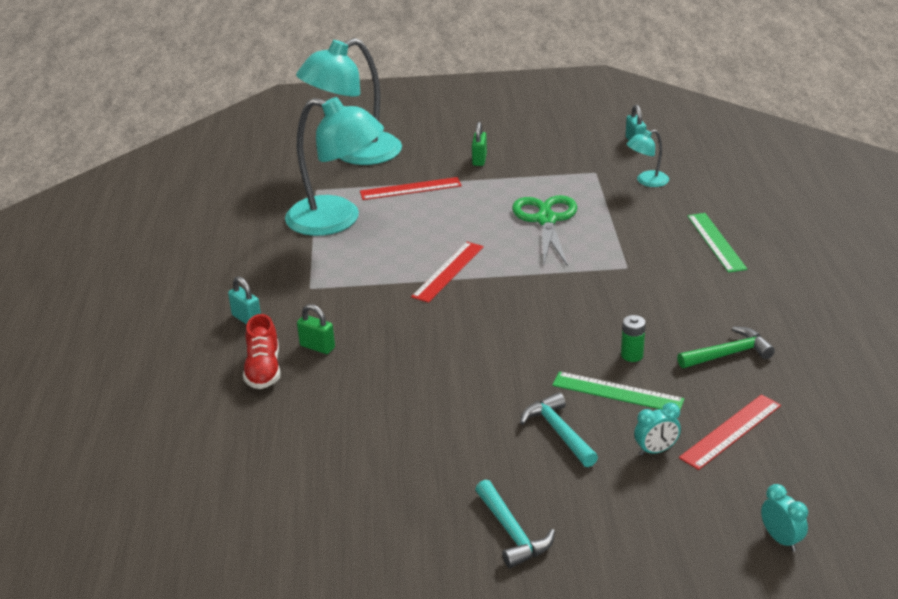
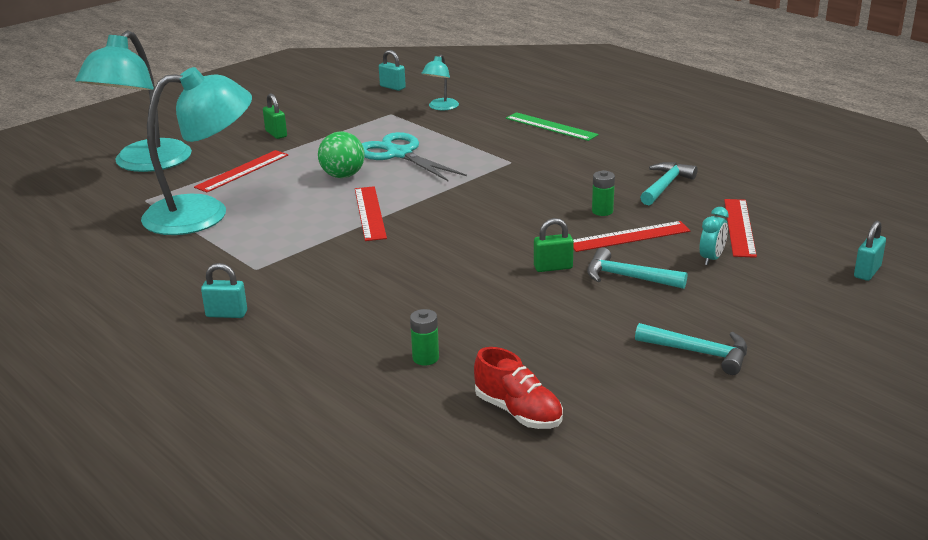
camera: 40 degrees left, 5 degrees down
(263, 370) = (307, 343): red shoe -> red shoe (518, 412)
(317, 347) = (333, 306): green padlock -> green padlock (553, 267)
(318, 424) = (425, 358): none -> green battery
(475, 225) = (343, 176): none -> green ball
(546, 220) = (399, 154): green scissors -> turquoise scissors
(617, 392) = (629, 236): green ruler -> red ruler
(728, 354) = (665, 186): green hammer -> turquoise hammer
(780, 539) = (867, 272): turquoise clock -> turquoise padlock

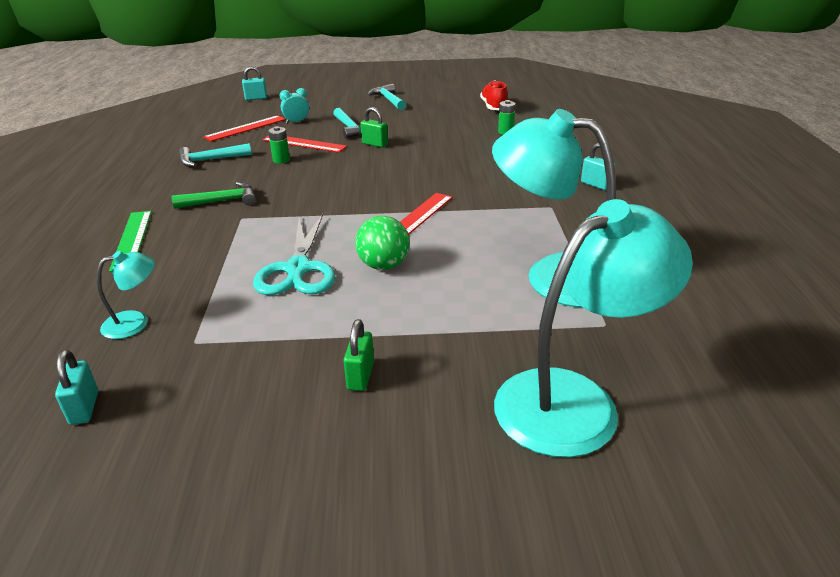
camera: 140 degrees left, 5 degrees up
(242, 171) = (467, 321): red ruler -> none
(557, 164) = (222, 201): none -> green hammer

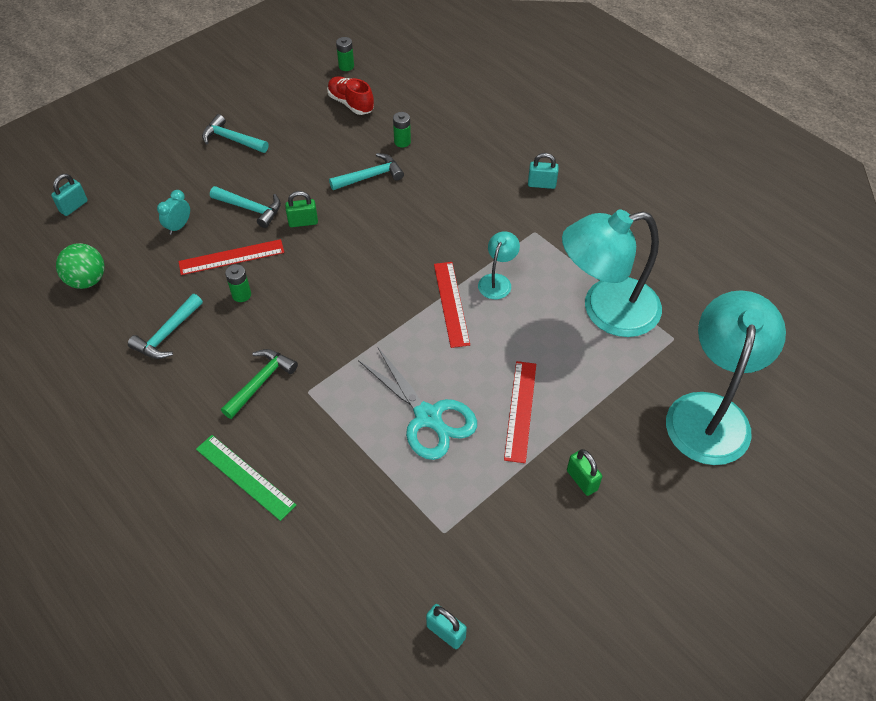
camera: 40 degrees left, 20 degrees up
(135, 322) = (377, 548): turquoise lamp -> turquoise lamp (497, 281)
(245, 128) = (135, 265): red ruler -> red ruler (520, 410)
(383, 265) = (485, 372): green ball -> green ball (87, 280)
(456, 139) = (370, 176): none -> turquoise hammer
(516, 92) = (346, 66): none -> green battery

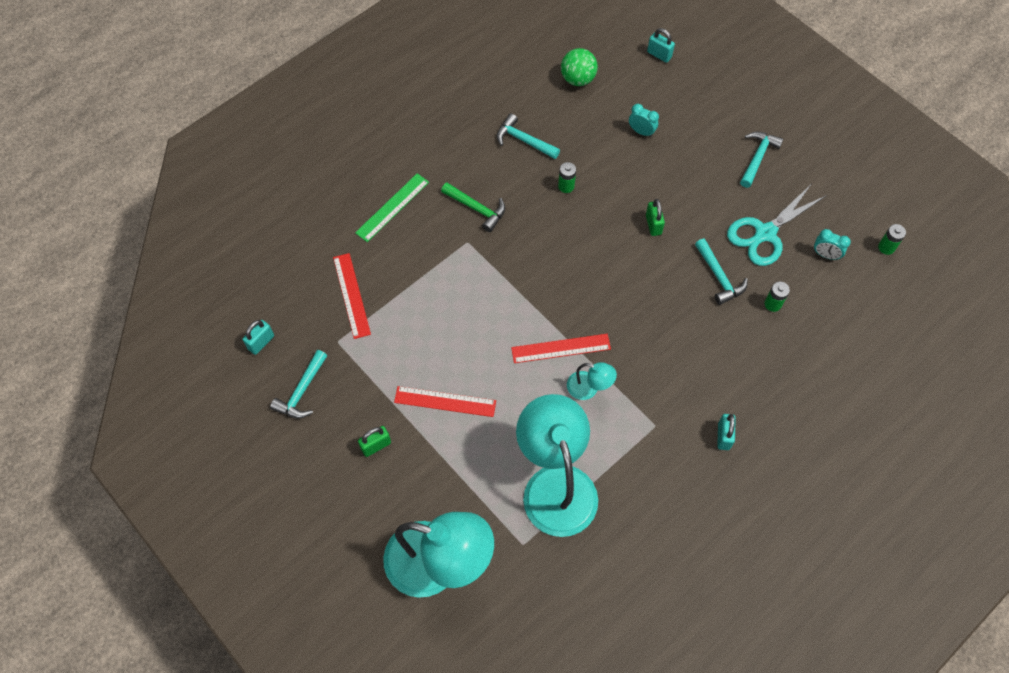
camera: 90 degrees right, 10 degrees up
(231, 257) = (608, 174): red ruler -> red ruler (351, 295)
(250, 209) = (667, 182): turquoise hammer -> turquoise hammer (302, 391)
(351, 103) = (825, 255): red shoe -> turquoise clock
(428, 417) = (440, 330): turquoise scissors -> turquoise scissors (765, 233)

